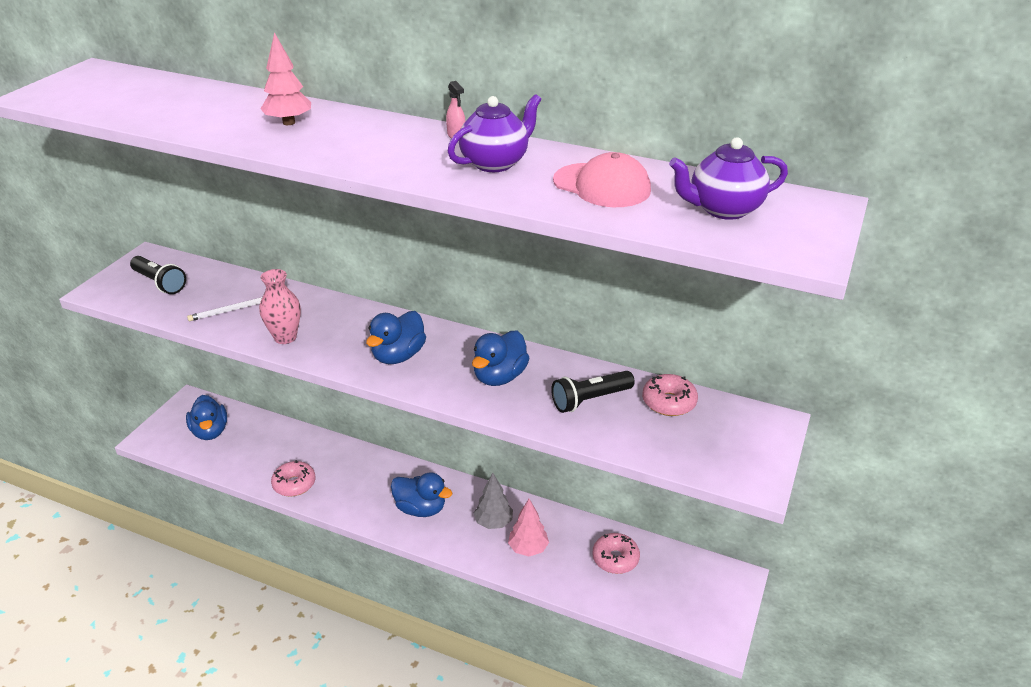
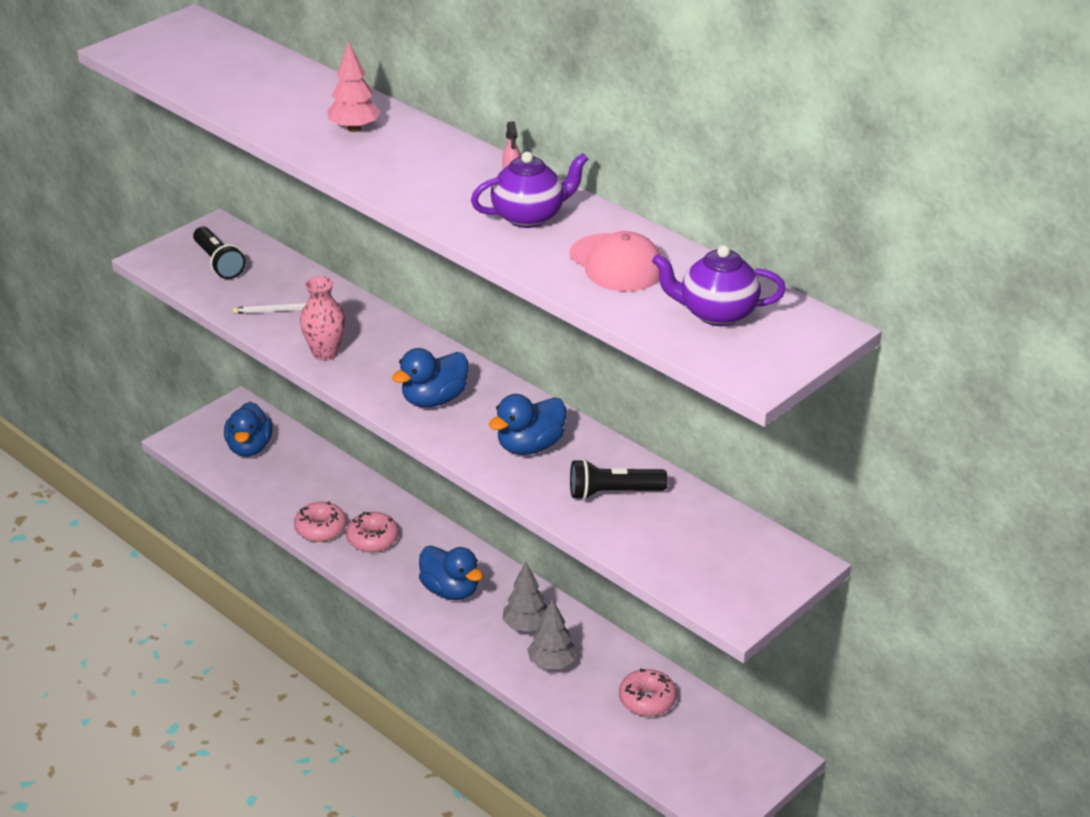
camera: 20 degrees right, 0 degrees up
(528, 549) = (552, 663): pink tree -> grey tree
(669, 402) = (698, 515): pink donut -> pink donut (372, 539)

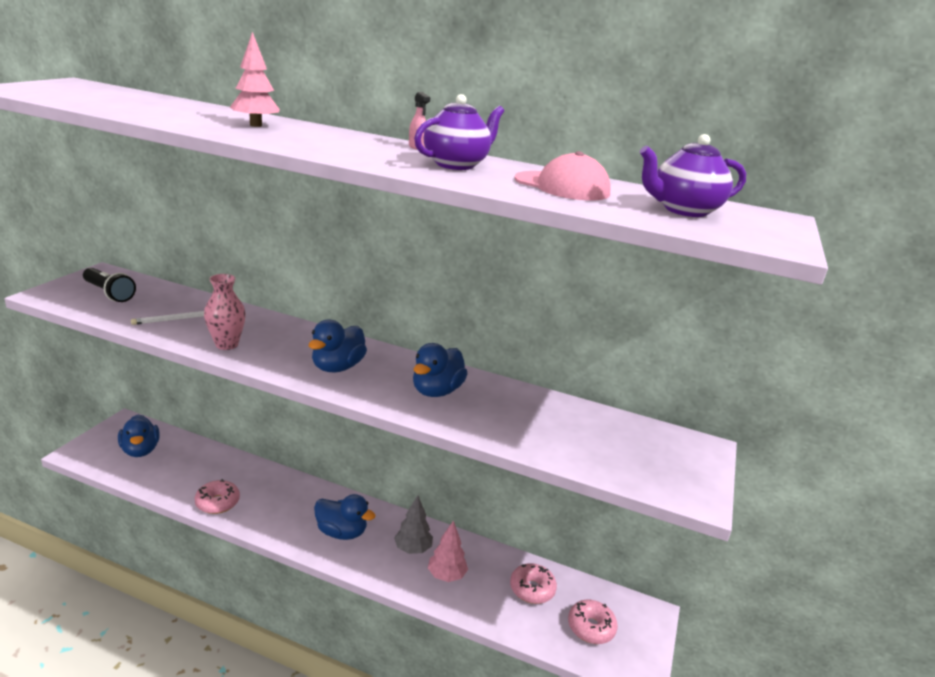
camera: 25 degrees left, 10 degrees down
(372, 539) = (264, 503): pink donut -> pink donut (591, 627)
(552, 663) = (446, 575): grey tree -> pink tree
(613, 493) = (525, 416): black flashlight -> none

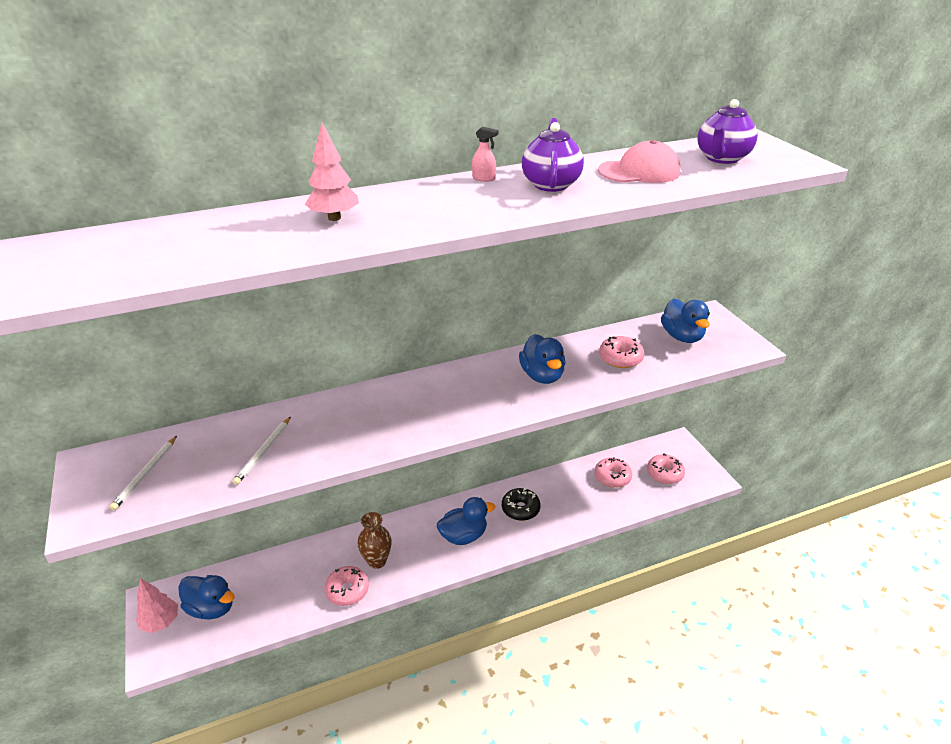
camera: 40 degrees left, 10 degrees up
(109, 293) = (146, 474): black flashlight -> white pencil
(227, 344) = (348, 443): pink vase -> none
(262, 500) = (377, 561): none -> brown vase
(337, 367) = (456, 403): blue duck -> blue duck (682, 336)
(413, 549) = (520, 509): grey tree -> black donut
(446, 575) = (561, 508): pink tree -> pink tree (161, 622)
(531, 421) = (620, 358): none -> pink donut

